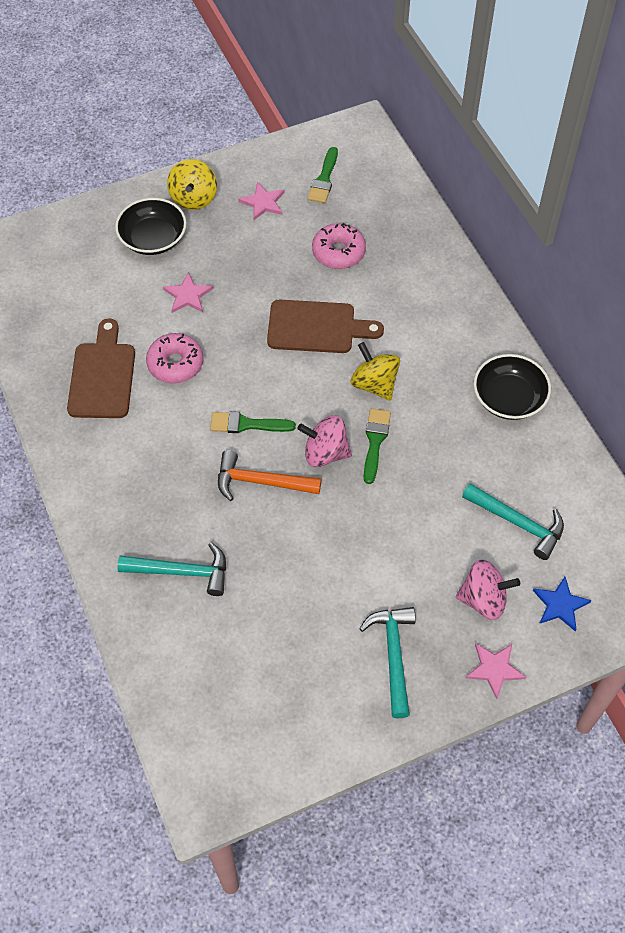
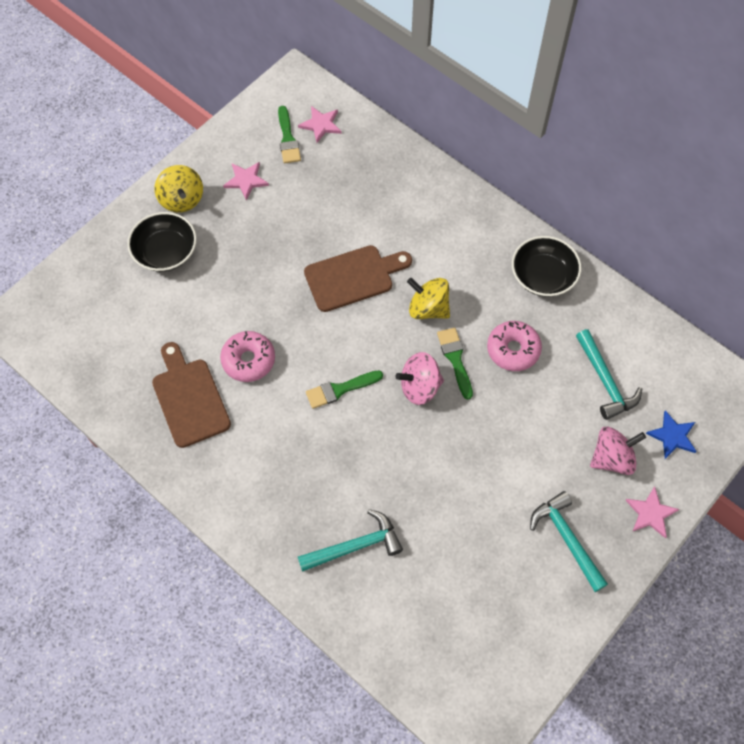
camera: 25 degrees left, 5 degrees up
(188, 295) = (225, 292): pink star -> pink star (321, 125)
(261, 482) = (379, 436): orange hammer -> none
(338, 252) = (336, 201): pink donut -> pink donut (513, 350)
(518, 523) = (605, 381): turquoise hammer -> turquoise hammer turned 60 degrees clockwise

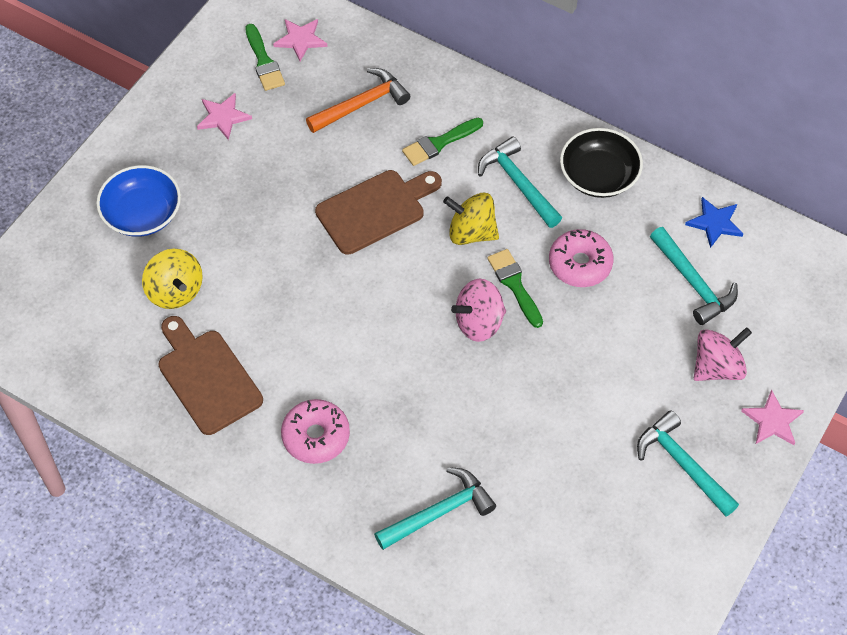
camera: 10 degrees left, 5 degrees down
(165, 252) = (142, 214): black bowl -> blue bowl
(182, 199) = (149, 150): yellow spinning top -> yellow spinning top (175, 291)
(248, 360) = (269, 323): pink donut -> pink donut (316, 436)
(340, 389) = (385, 340): green brush -> green brush (439, 143)
(359, 186) = (361, 104): none -> orange hammer
(475, 272) = (518, 183): none -> turquoise hammer
(672, 436) = (781, 332): blue star -> blue star (715, 223)

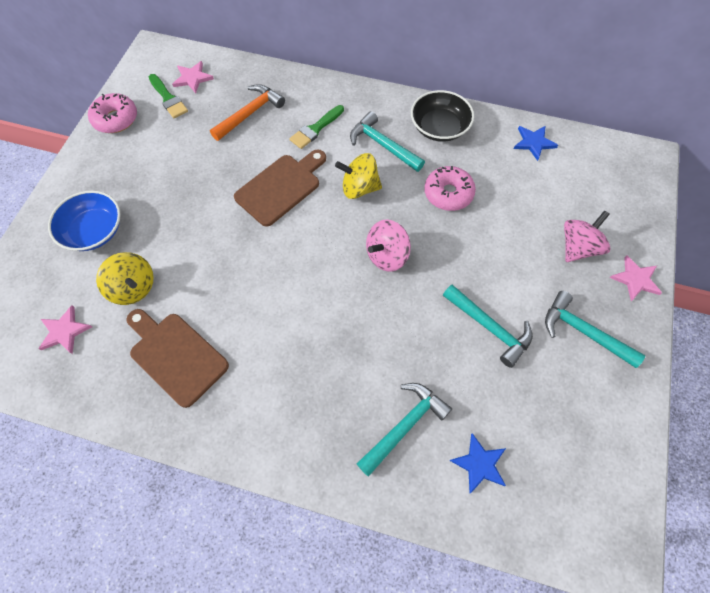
camera: 15 degrees left, 5 degrees up
(223, 117) = (145, 144): pink star -> pink star (64, 331)
(316, 436) = (281, 384): pink donut -> pink donut (116, 119)
(508, 570) = (479, 464): none -> blue star
(514, 285) = (405, 220): green brush -> none
(693, 283) = (535, 188): turquoise hammer -> turquoise hammer (489, 327)

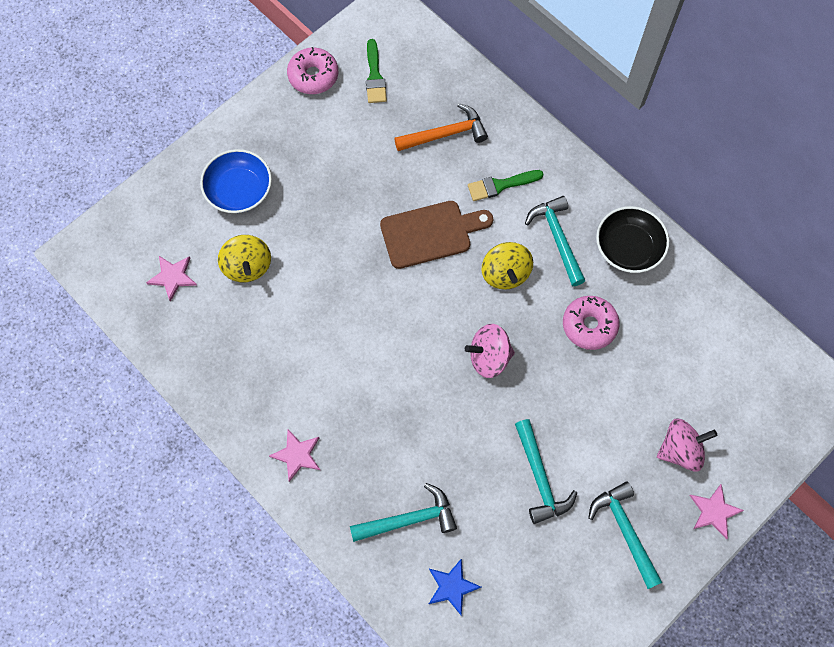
camera: 30 degrees right, 5 degrees up
(176, 355) = (253, 350): brown cutting board -> none
(192, 78) = (410, 63): pink star -> pink star (297, 455)
(359, 188) = (505, 274): yellow spinning top -> yellow spinning top turned 135 degrees counterclockwise
(533, 142) = (716, 316): blue star -> none

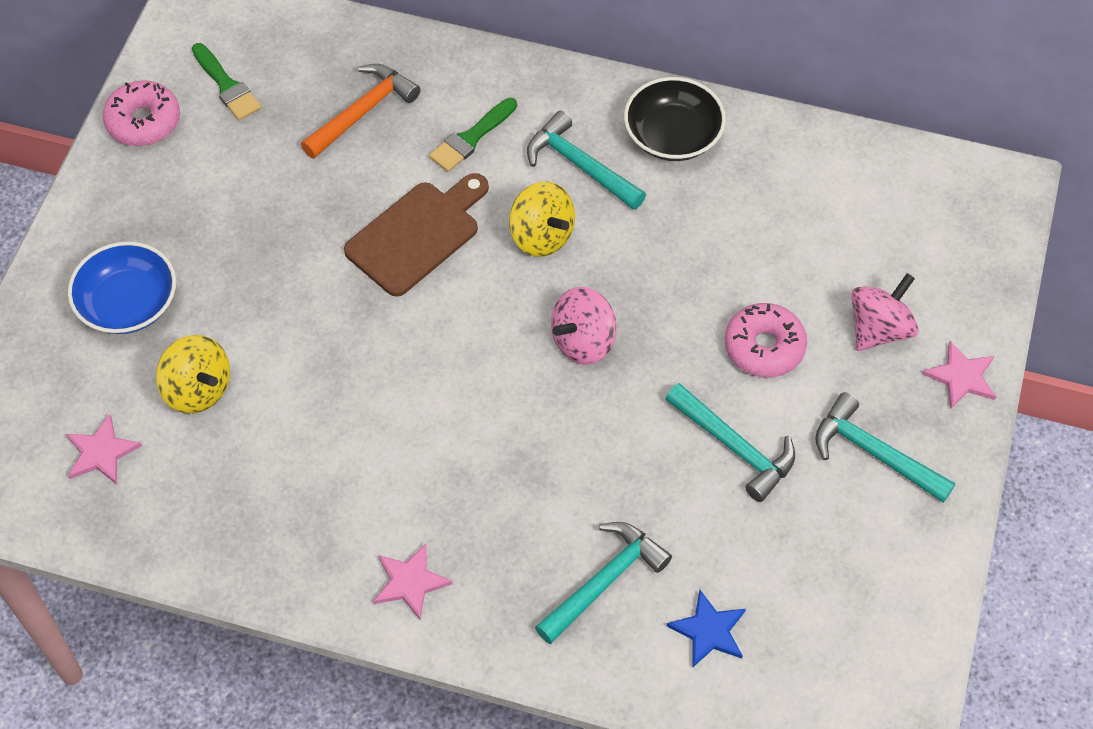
camera: 30 degrees left, 10 degrees down
(589, 325) = (682, 245): pink donut -> pink donut (764, 347)

